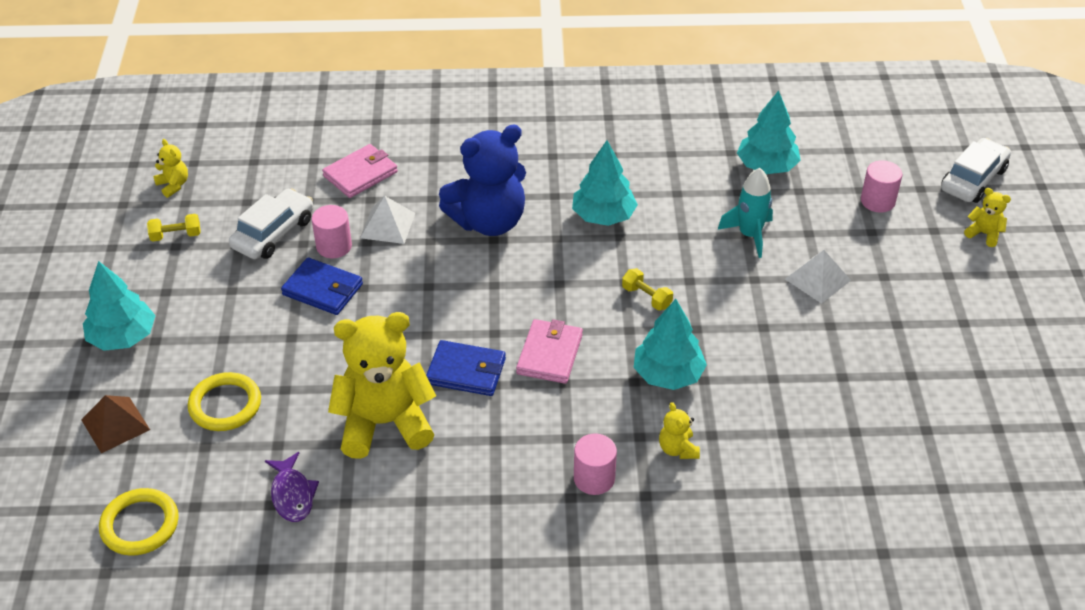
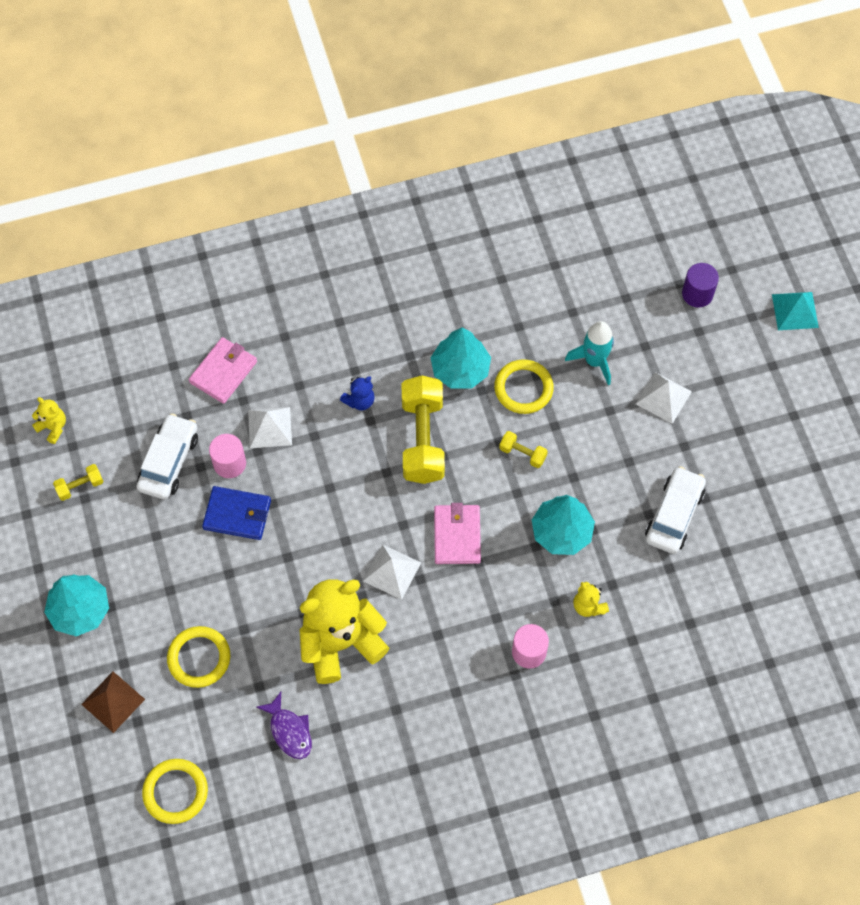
camera: 15 degrees left, 20 degrees up
(466, 371) = (392, 571): blue wallet -> white pyramid
(489, 221) = (359, 401): blue teddy bear -> blue teddy bear, size x0.42
(543, 265) = (423, 439): none -> yellow dumbbell
(665, 243) = (523, 388): none -> yellow ring
(766, 166) = (591, 274): turquoise tree -> none
(877, 201) = (697, 294): pink cylinder -> purple cylinder
(973, 179) = (776, 248): white car -> white car (674, 515)
(984, 234) = (795, 311): yellow teddy bear -> turquoise pyramid

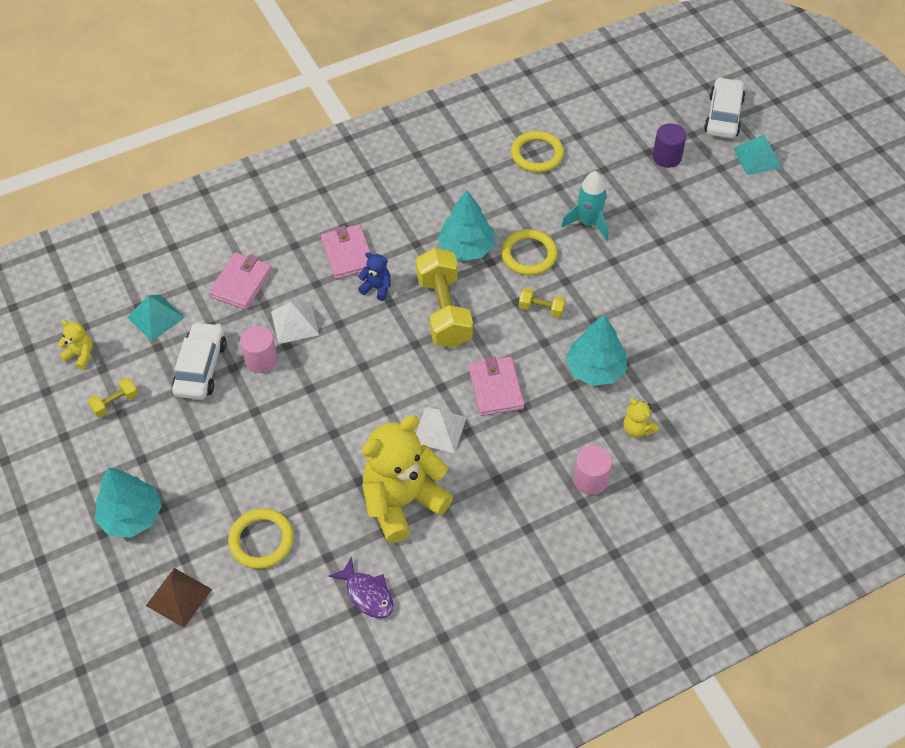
camera: 10 degrees left, 10 degrees down
(132, 397) = (155, 317): none -> turquoise pyramid
(175, 792) = (259, 675): yellow ring -> yellow ring (537, 154)
(237, 514) = (277, 403): blue wallet -> none
(337, 356) = (348, 254): none -> pink wallet
(359, 401) = (377, 288): blue teddy bear -> blue teddy bear turned 105 degrees counterclockwise
(663, 397) = (659, 243): white pyramid -> none
(674, 515) = (697, 338): white car -> white car (723, 116)

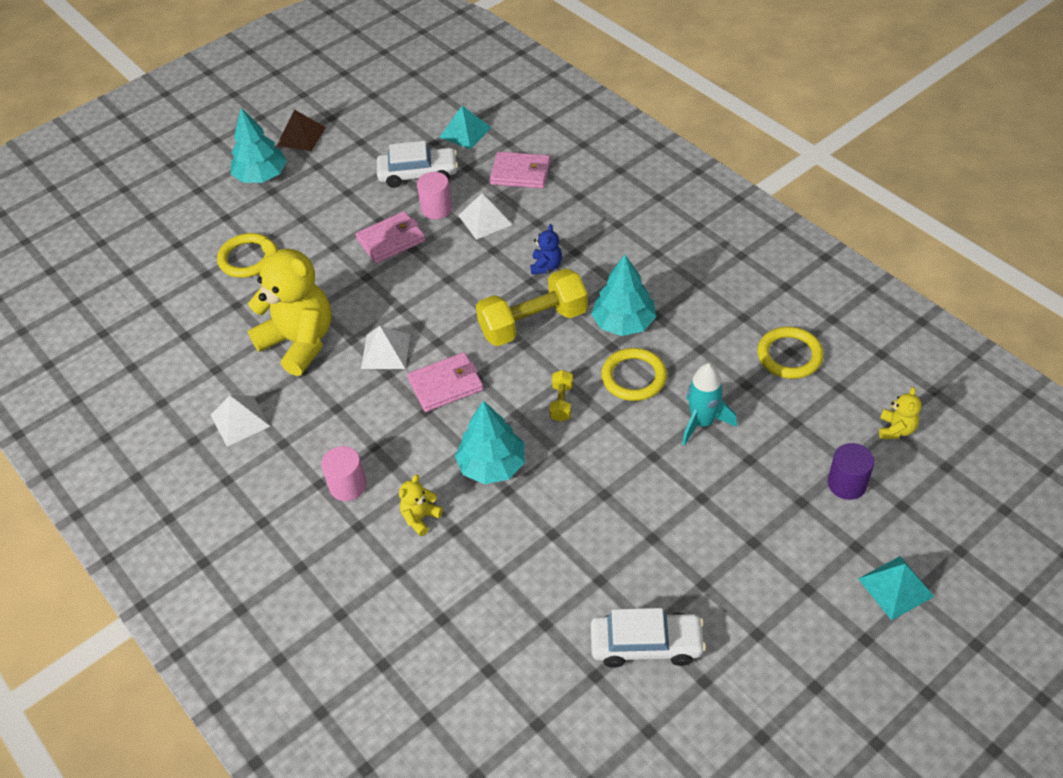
camera: 80 degrees right, 5 degrees down
(80, 355) = (413, 102): yellow teddy bear -> yellow teddy bear (896, 429)
(115, 403) = (369, 135): yellow dumbbell -> none
(178, 597) = (189, 224): brown pyramid -> brown pyramid (301, 136)
(348, 254) = (582, 235): pink wallet -> pink wallet (391, 240)
(367, 594) = (201, 340): purple fish -> none
(488, 564) = (240, 420): none -> white pyramid
(723, 116) = (956, 537): white car -> white car (646, 645)

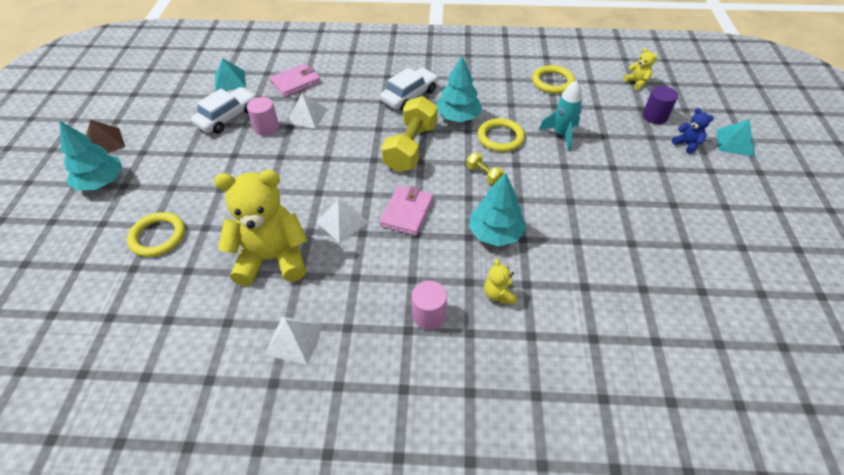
camera: 50 degrees left, 0 degrees up
(391, 240) = (258, 161): pink wallet -> none
(546, 266) = (377, 117): blue teddy bear -> blue teddy bear (687, 144)
(646, 645) = (697, 254): white car -> white car (409, 96)

